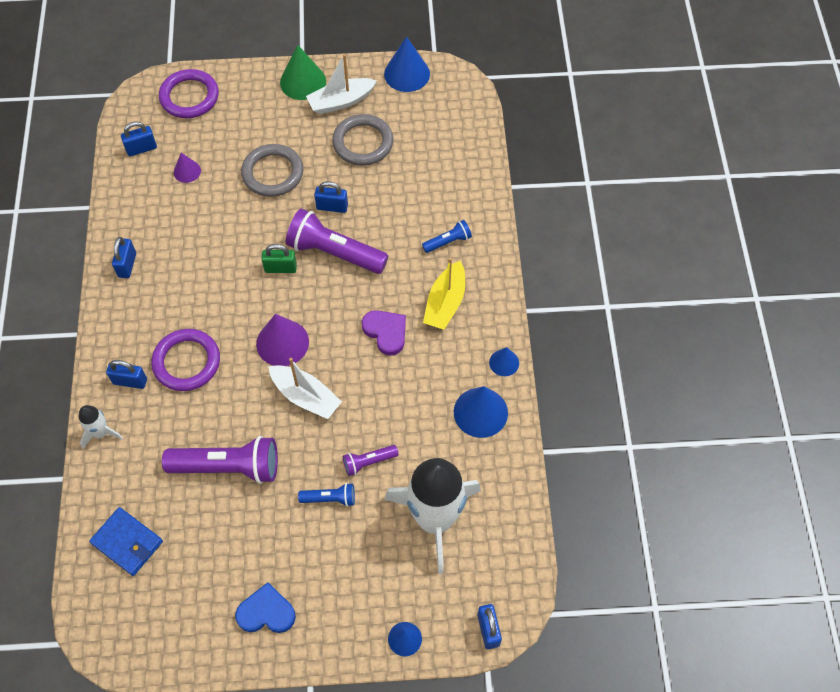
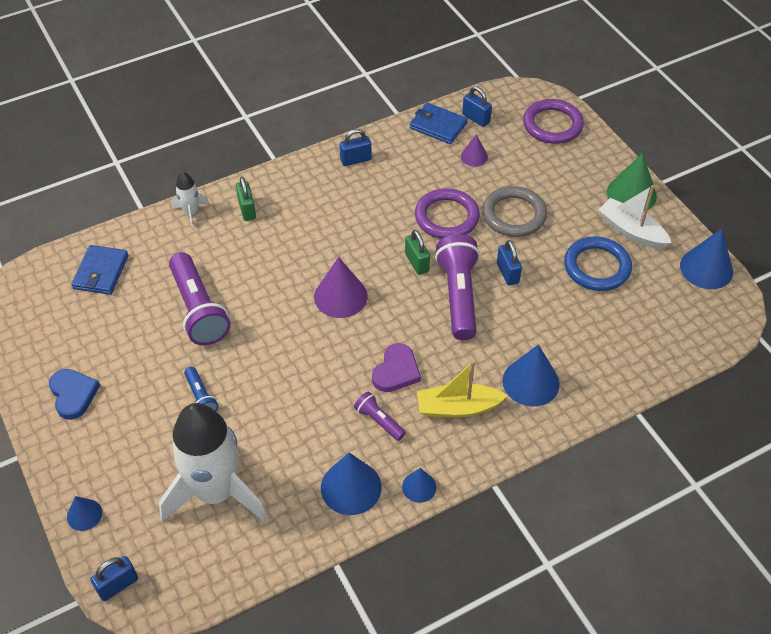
camera: 65 degrees right, 10 degrees down
(130, 181) = (438, 125): none -> blue wallet
(130, 381) = (247, 210): blue padlock -> green padlock
(187, 362) = (285, 238): purple ring -> purple ring (446, 217)
(305, 396) = (295, 336): white boat -> none
(363, 143) = (597, 267): grey ring -> blue ring
(368, 462) = (251, 413): purple flashlight -> purple flashlight (378, 421)
(448, 241) = (530, 382): blue flashlight -> blue cone

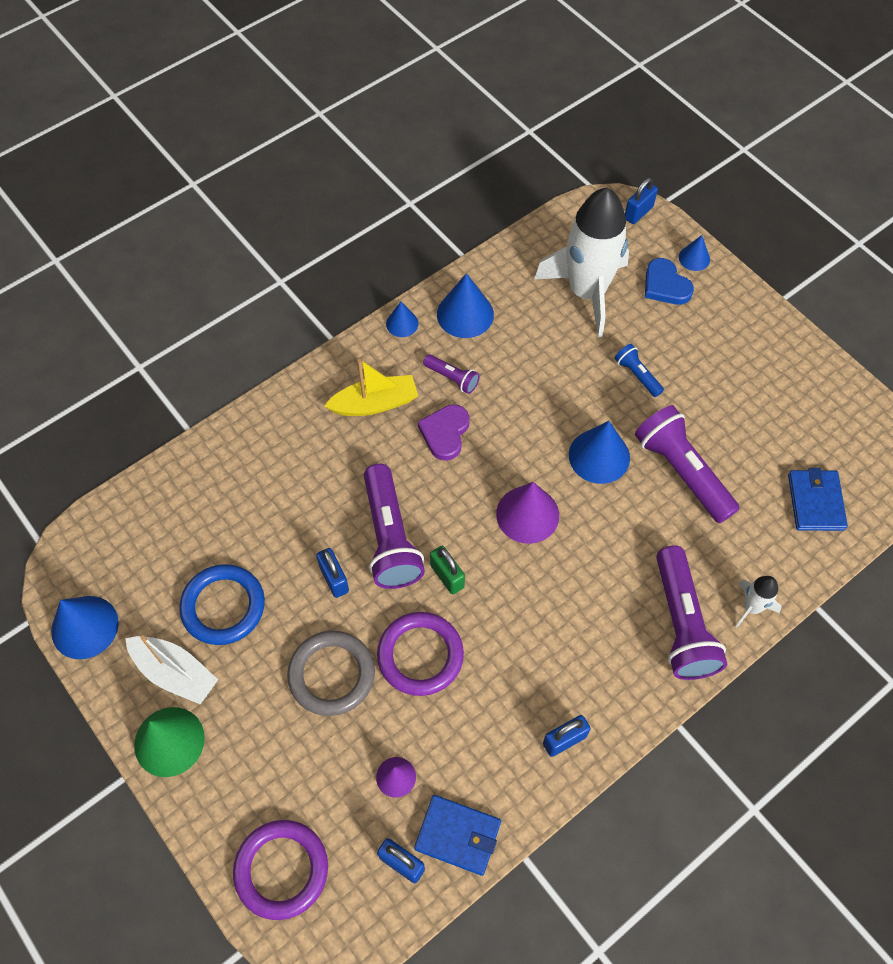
camera: 170 degrees right, 10 degrees up
(73, 394) = (764, 358): blue heart -> blue heart (665, 285)
(247, 210) = (682, 624): green padlock -> purple flashlight
(530, 382) = (301, 443): blue cone -> blue cone (599, 456)

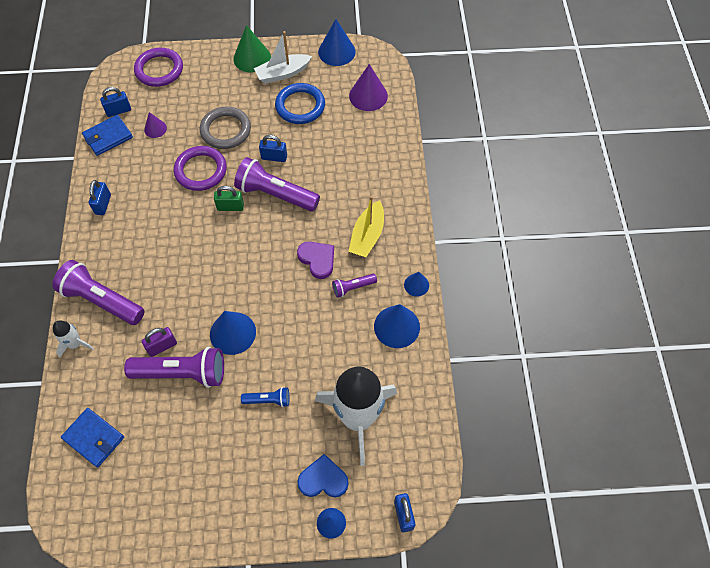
camera: 125 degrees right, 0 degrees up
(527, 514) = (230, 268): purple cone -> purple cone (368, 96)
(673, 514) = (162, 346): none -> purple padlock

